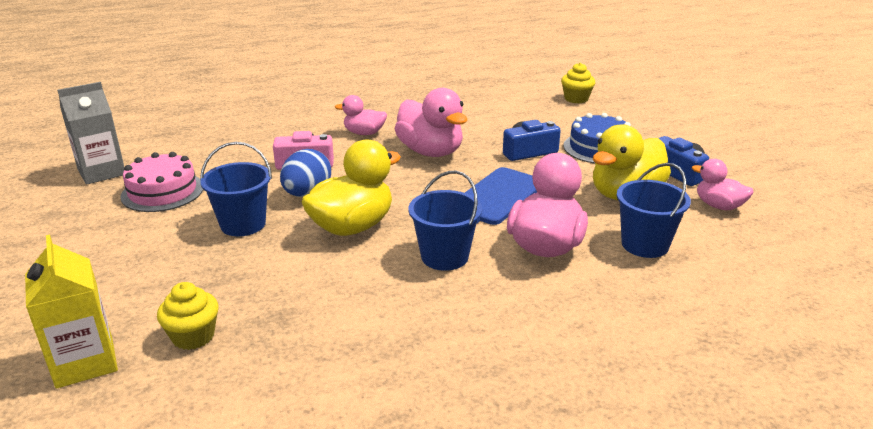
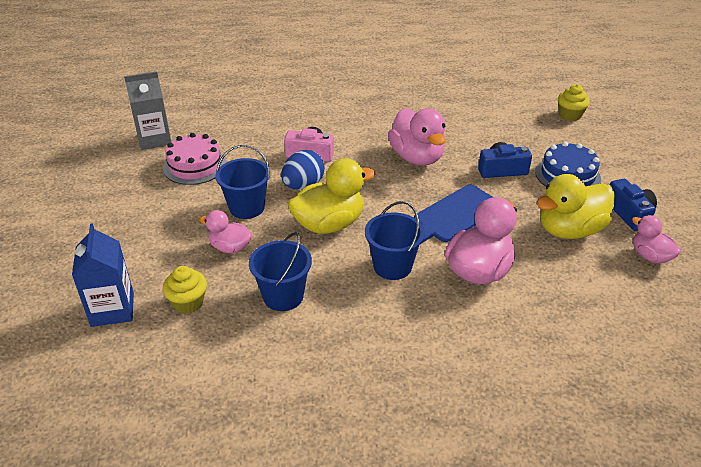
camera: 15 degrees right, 10 degrees up
(85, 362) = (112, 309): yellow carton -> blue carton
(364, 133) = (367, 129): pink duck -> pink duck (230, 247)
(645, 245) = (564, 284): blue bucket -> blue bucket (283, 296)

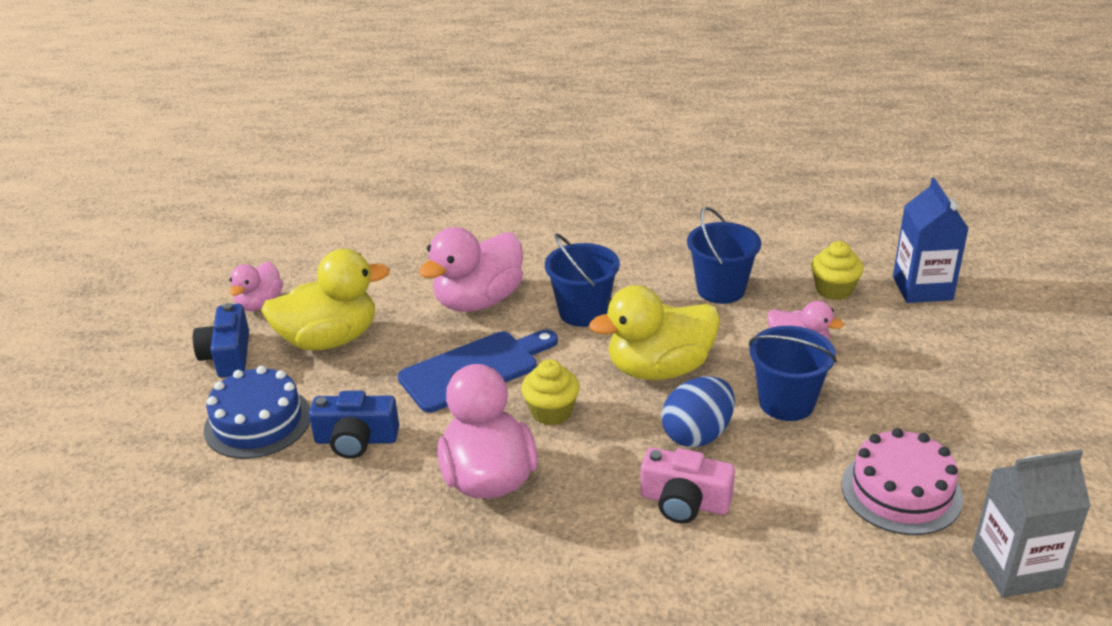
camera: 170 degrees left, 5 degrees down
(570, 115) = (127, 561): yellow cupcake -> yellow cupcake (551, 412)
(650, 256) = (260, 304): pink duck -> pink duck turned 45 degrees clockwise

